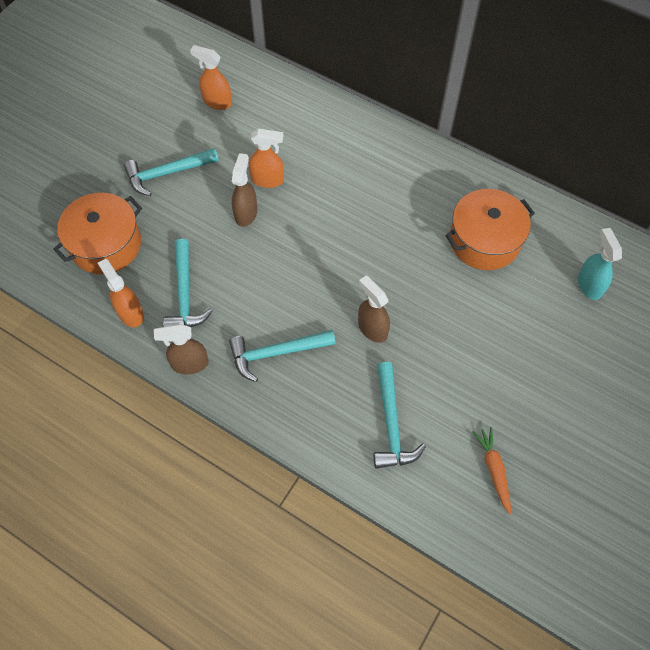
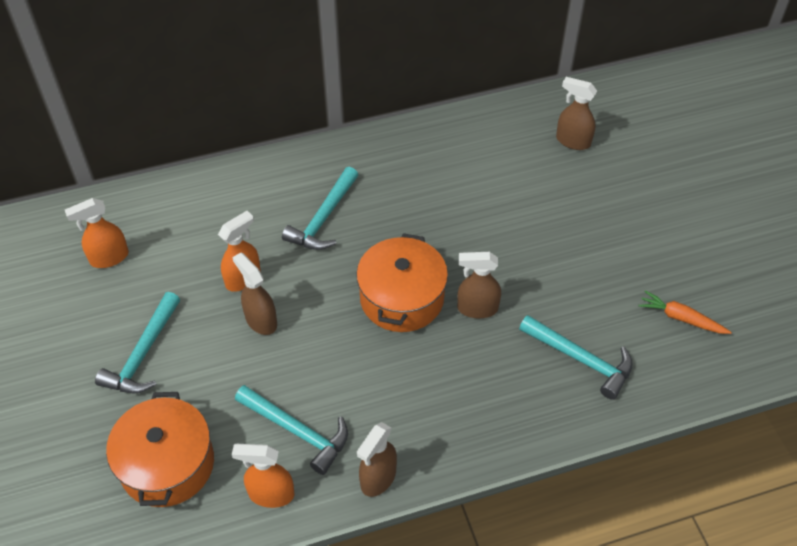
camera: 50 degrees left, 10 degrees down
(276, 353) = (433, 398): turquoise hammer -> turquoise hammer (323, 218)
(484, 241) = (468, 174): orange pot -> orange pot (402, 298)
(589, 285) = (572, 141): turquoise spray bottle -> brown spray bottle

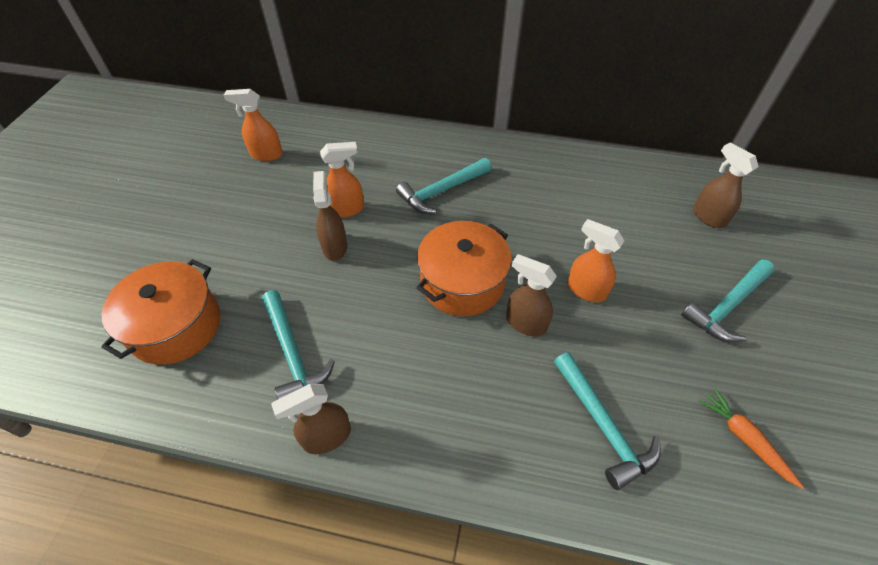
camera: 30 degrees right, 0 degrees up
(143, 354) = (231, 232): turquoise hammer -> turquoise hammer (727, 306)
(271, 494) = (228, 398): orange spray bottle -> orange spray bottle (585, 290)

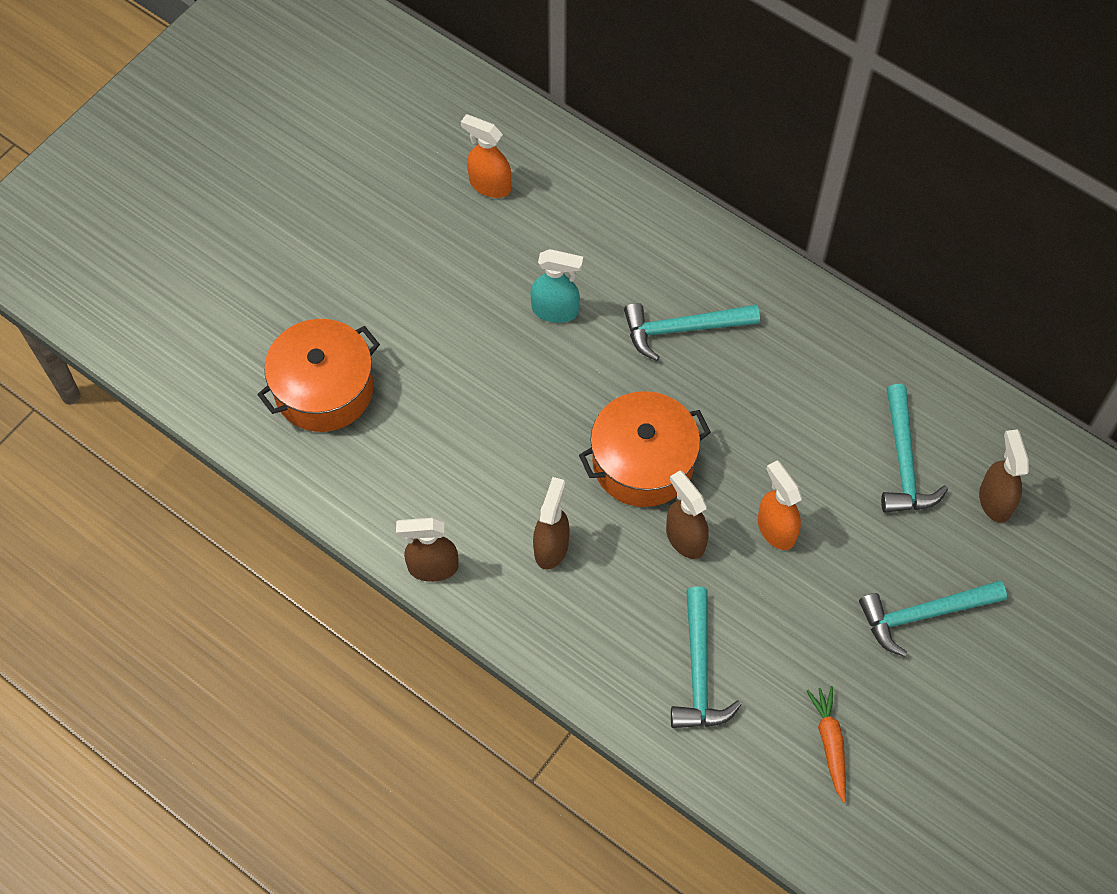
camera: 25 degrees right, 10 degrees up
(293, 353) = (430, 469): turquoise hammer -> turquoise hammer (904, 462)
(335, 247) = (521, 358): brown spray bottle -> brown spray bottle (551, 547)
(346, 209) = (555, 310): orange spray bottle -> turquoise spray bottle

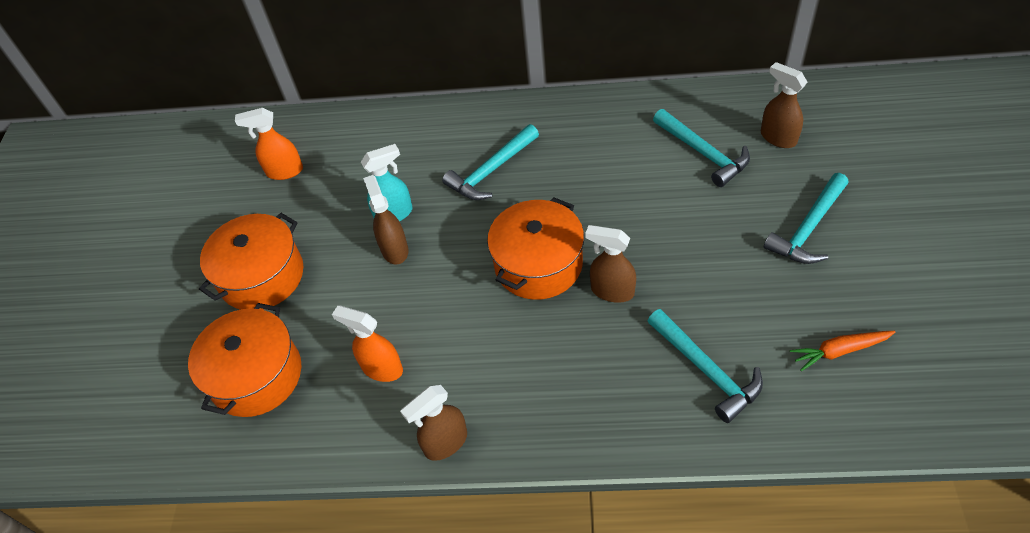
camera: 30 degrees left, 10 degrees down
(392, 290) = (262, 276): none -> orange pot
(551, 547) = (523, 363): brown spray bottle -> brown spray bottle (394, 249)
(776, 529) = (665, 244): orange spray bottle -> orange spray bottle (381, 368)
(830, 744) = (839, 351): orange carrot -> orange carrot turned 60 degrees counterclockwise

